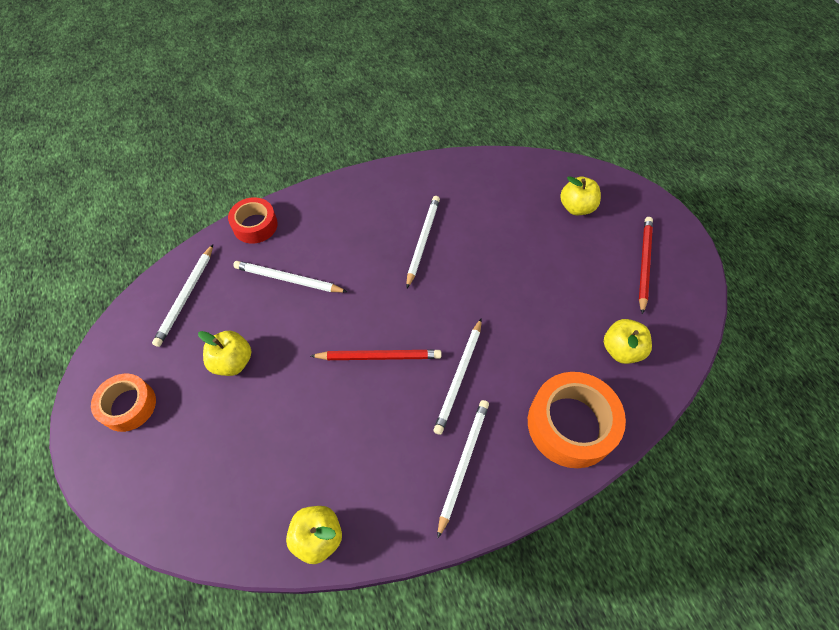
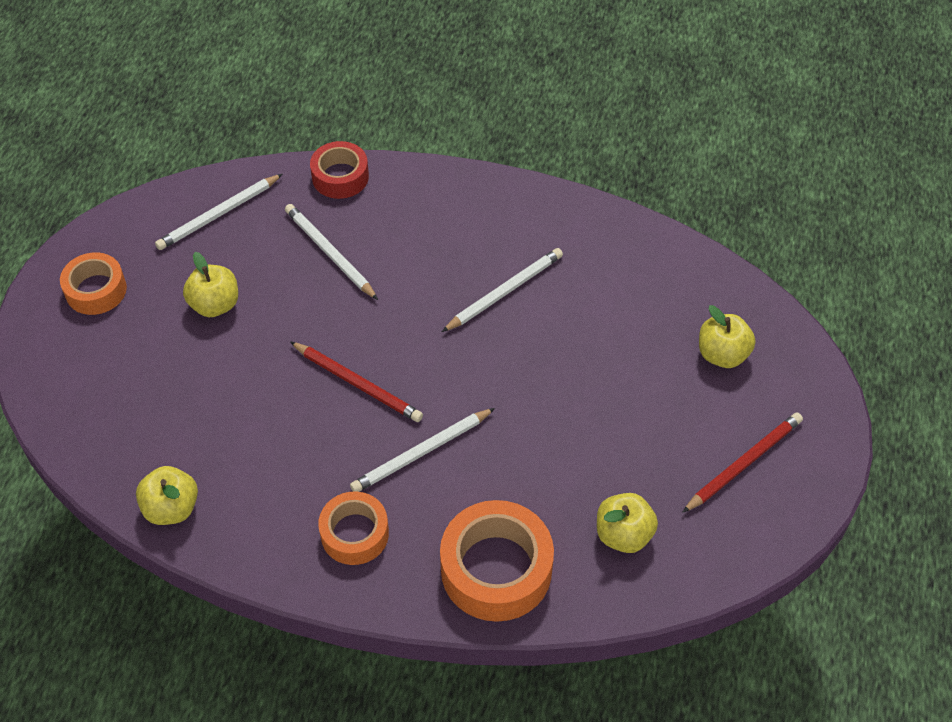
camera: 35 degrees right, 5 degrees down
(463, 463) = (354, 534): white pencil -> orange tape

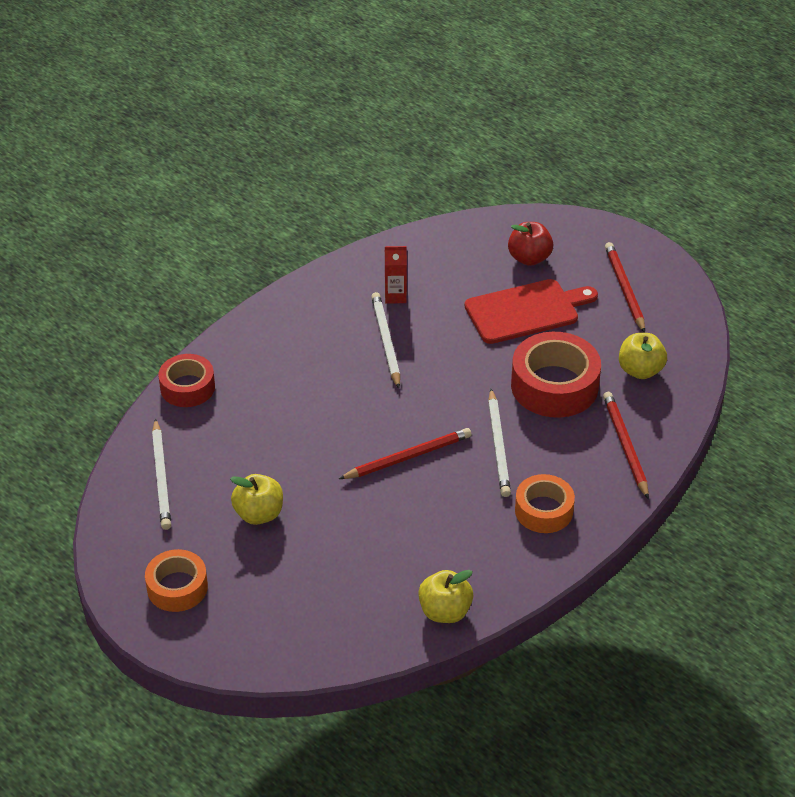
camera: 60 degrees left, 10 degrees down
(329, 253) = (264, 424): white pencil -> none
(496, 569) = (625, 446): orange tape -> red pencil
(543, 463) = (554, 385): none -> red tape
(575, 269) = (395, 296): none -> red carton
(637, 388) = (526, 311): none -> red cutting board
(722, 354) = (529, 258): yellow apple -> red apple

